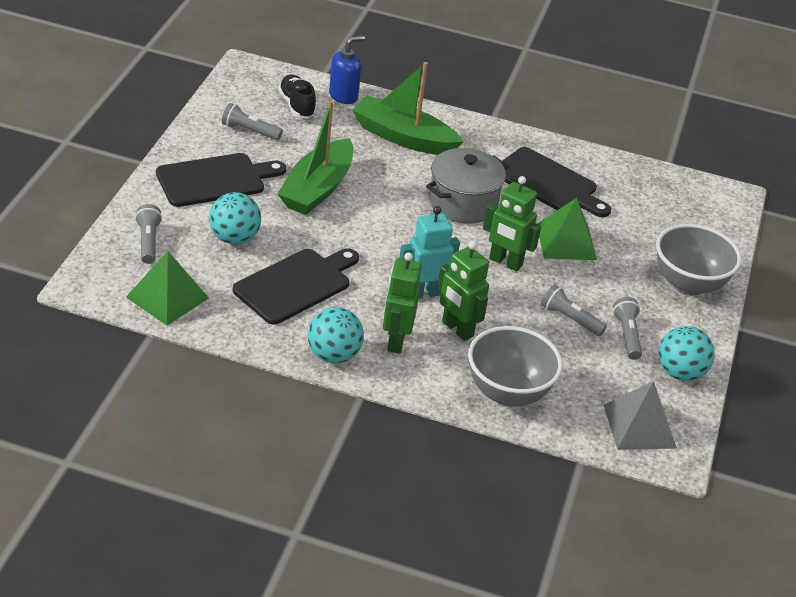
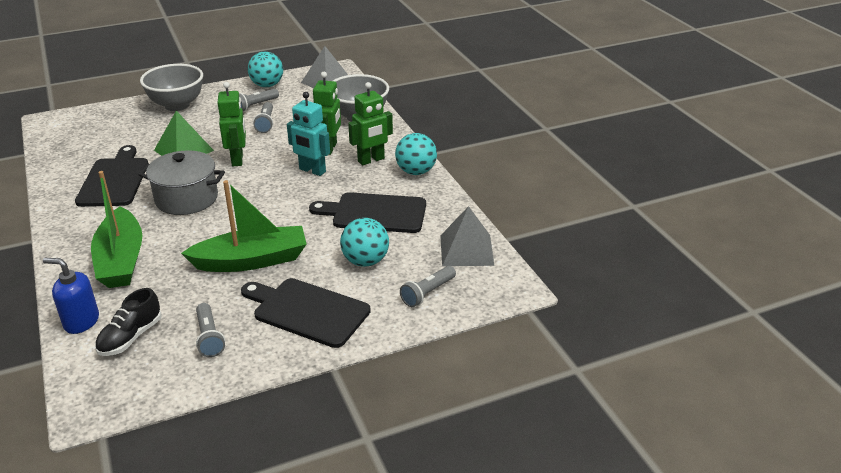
camera: 125 degrees left, 5 degrees down
(167, 297) = (466, 250): green pyramid -> grey pyramid

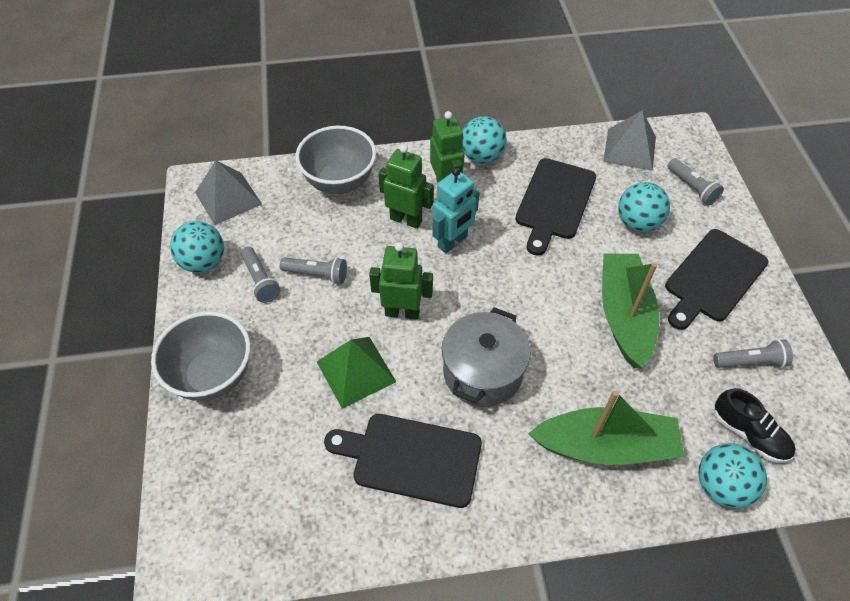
camera: 75 degrees left, 20 degrees up
(81, 322) = (721, 486): blue soap dispenser -> turquoise ball

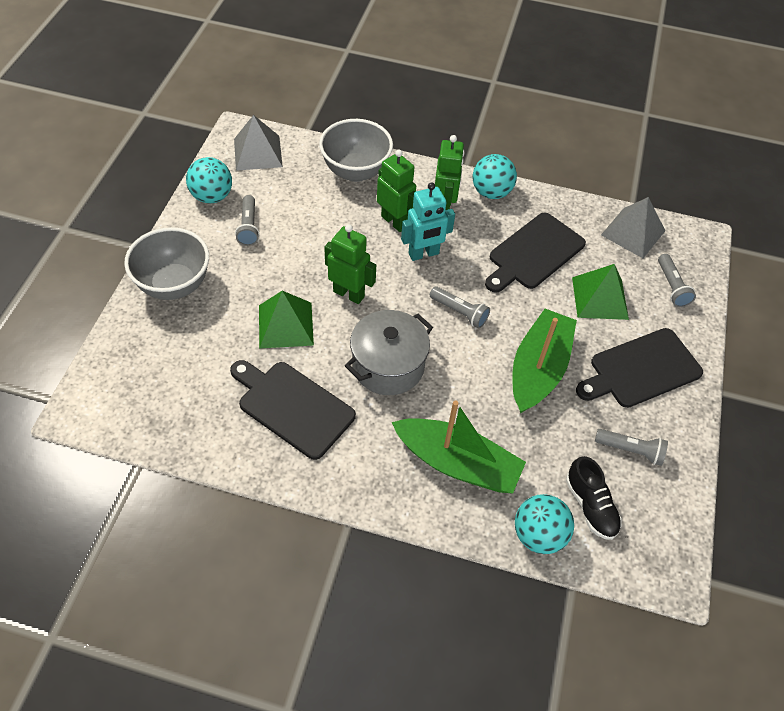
camera: 20 degrees right, 0 degrees up
(317, 274) = (296, 238): grey flashlight -> grey flashlight (459, 312)
(637, 223) = (600, 298): turquoise ball -> green pyramid

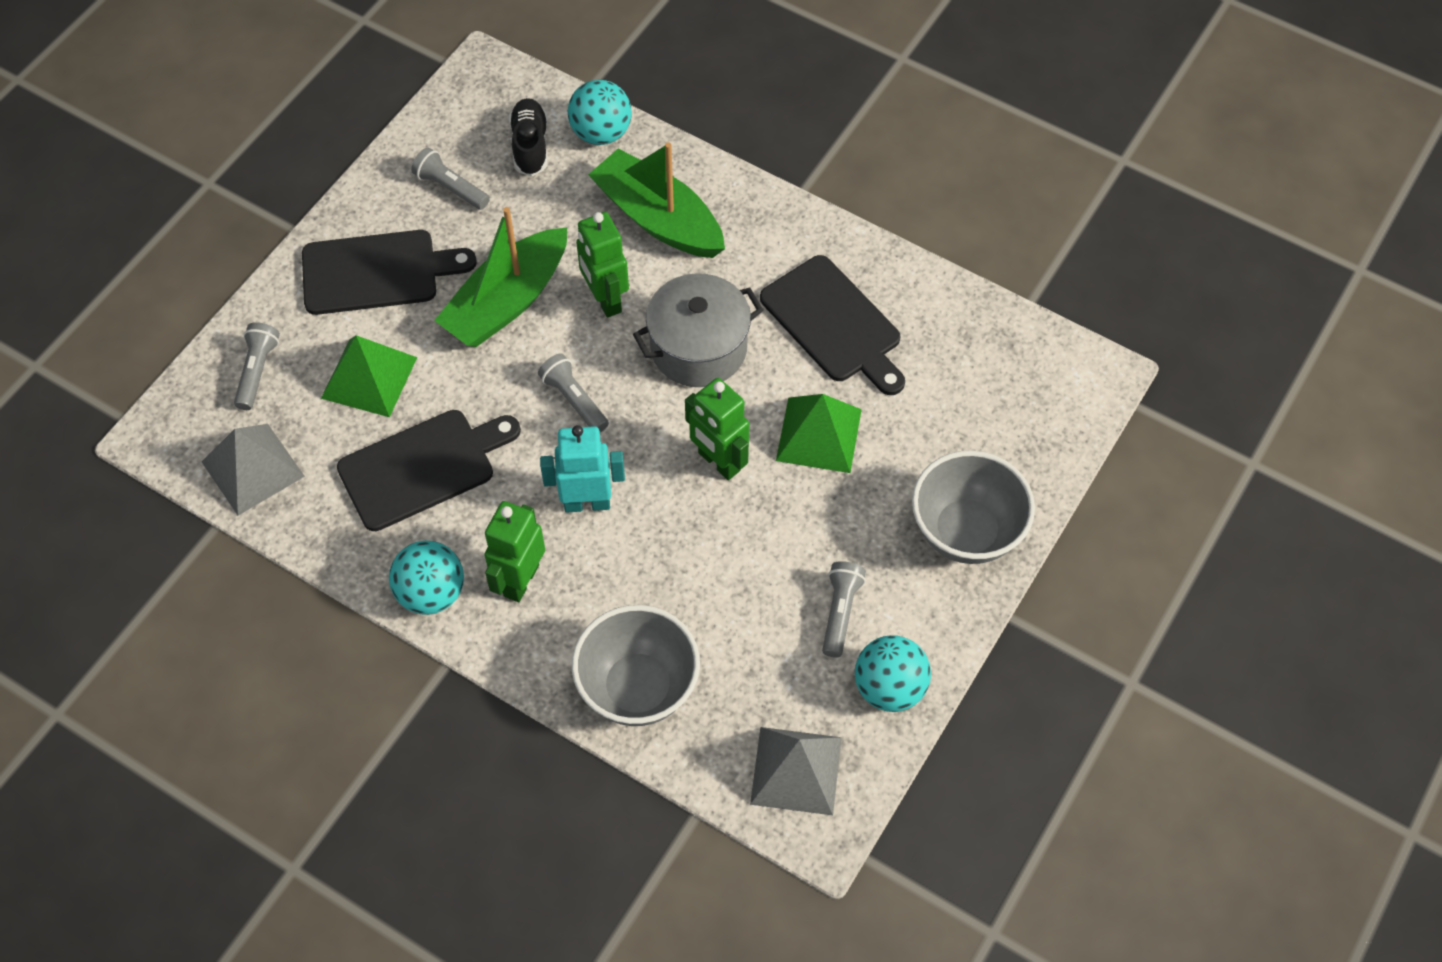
camera: 160 degrees left, 5 degrees up
(394, 221) = (609, 571): green robot -> green robot (605, 299)

